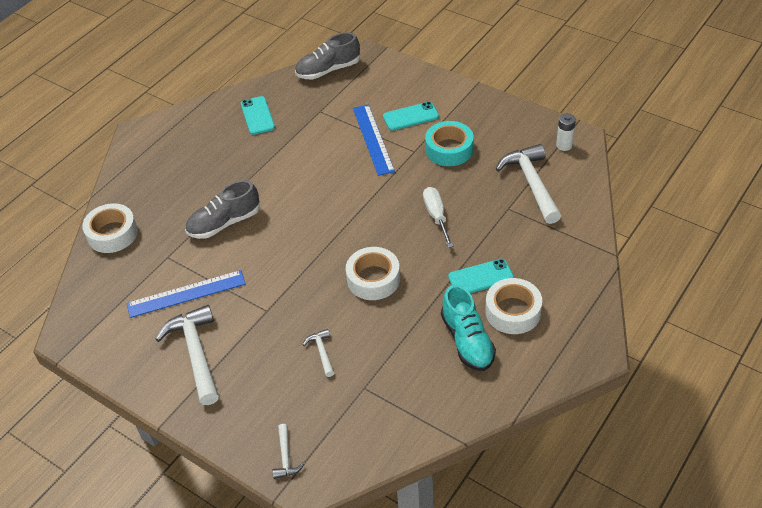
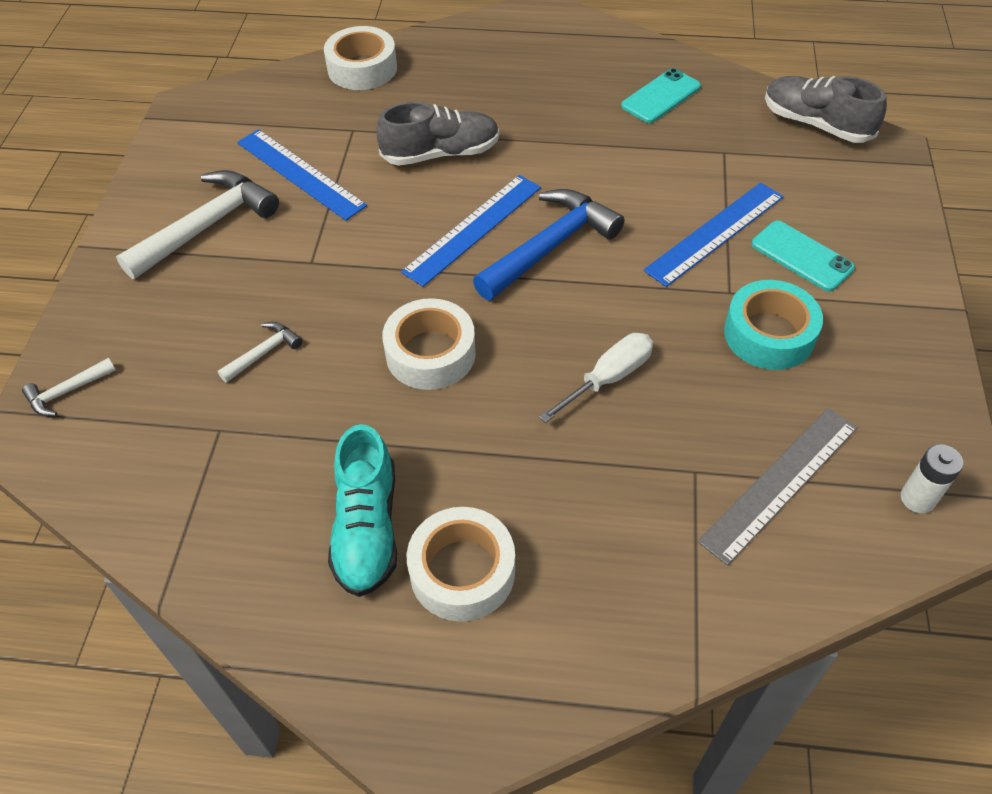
camera: 60 degrees right, 5 degrees up
(224, 223) = (441, 153): grey shoe -> grey shoe turned 135 degrees clockwise
(296, 230) = (473, 229): none -> blue ruler
(334, 204) = (550, 246): none -> blue hammer
(467, 341) = (367, 528): turquoise shoe -> turquoise shoe turned 45 degrees counterclockwise
(481, 277) = (512, 493): turquoise phone -> none
(531, 183) = (780, 483): white hammer -> grey ruler

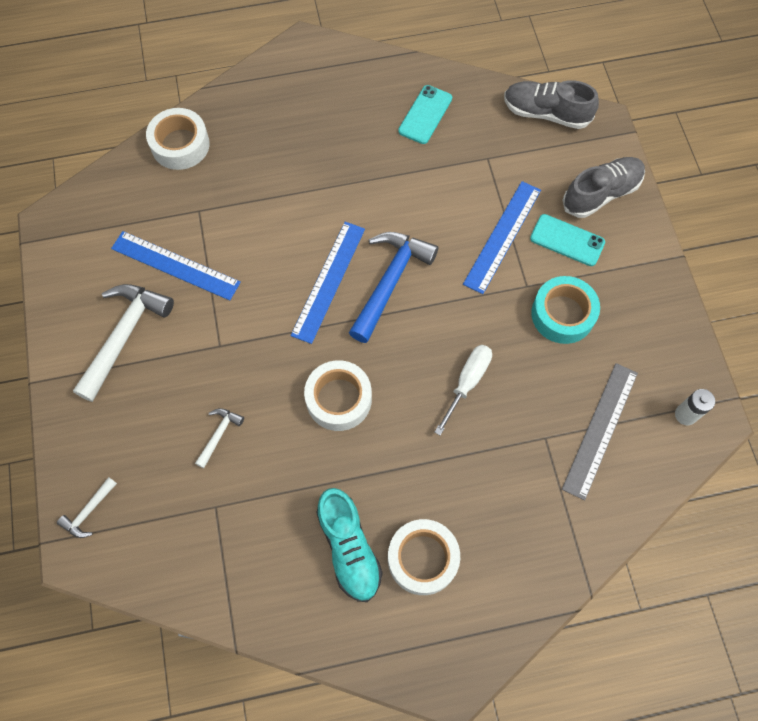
camera: 20 degrees left, 15 degrees up
(441, 153) = (277, 216): grey shoe -> grey shoe (601, 194)

